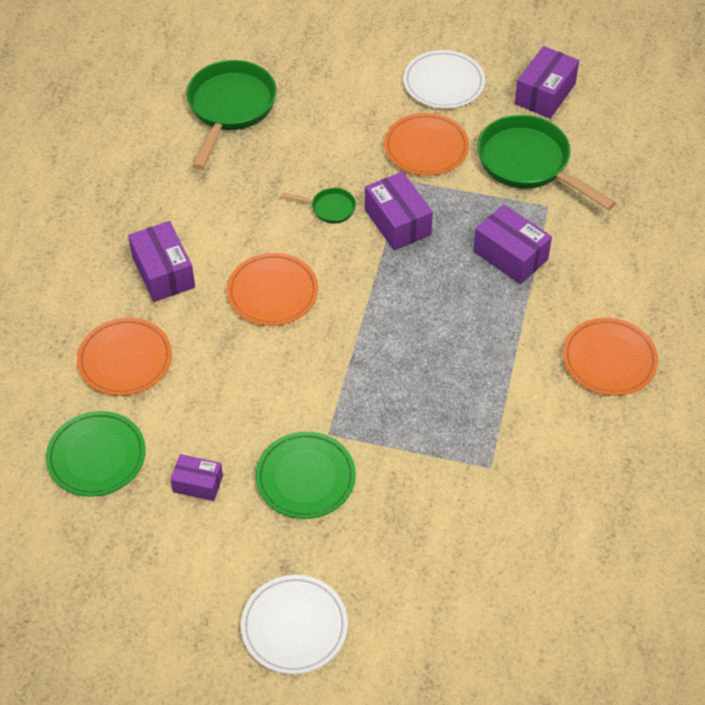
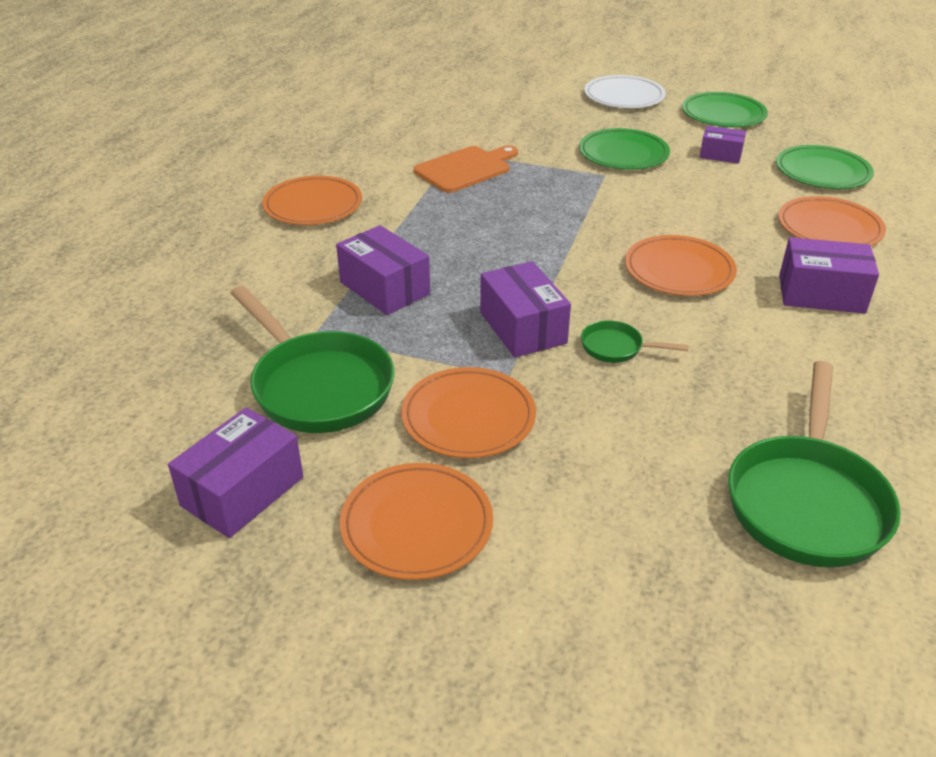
camera: 175 degrees left, 15 degrees down
(163, 272) = (821, 294): purple box -> purple box turned 60 degrees counterclockwise
(173, 583) = (723, 114): none -> green plate
(443, 83) = (417, 524): white plate -> orange plate
(474, 434) = (466, 169): none -> orange cutting board

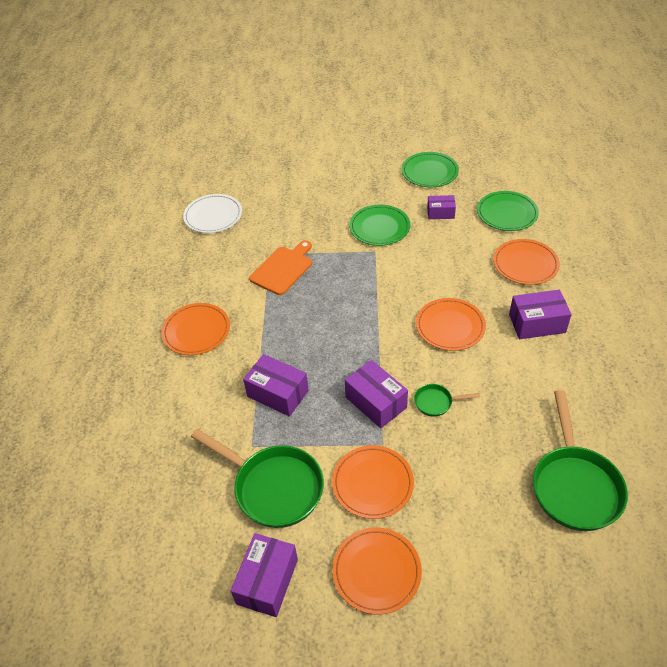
camera: 15 degrees left, 10 degrees up
(624, 96) = (359, 169): white plate -> white plate (213, 216)

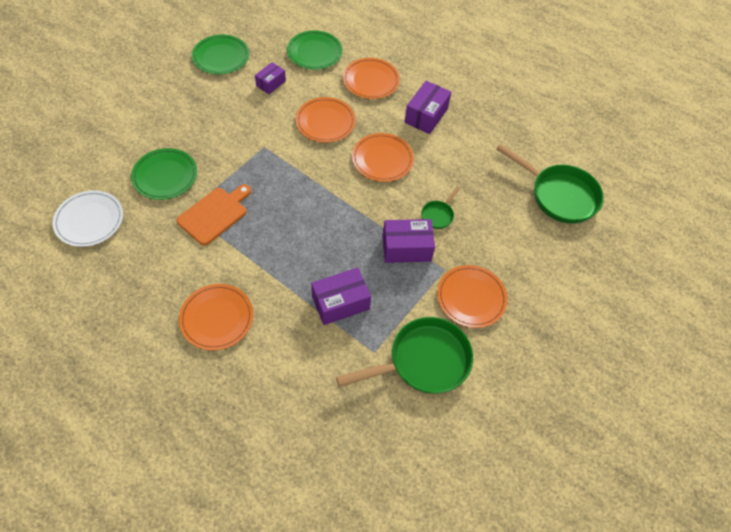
camera: 60 degrees left, 10 degrees up
(267, 581) = (497, 415): purple box -> none
(283, 269) = (215, 214): orange cutting board -> orange cutting board turned 60 degrees clockwise
(376, 571) = (538, 342): orange plate -> orange plate (325, 122)
(379, 227) = (243, 126): green plate -> green plate (165, 176)

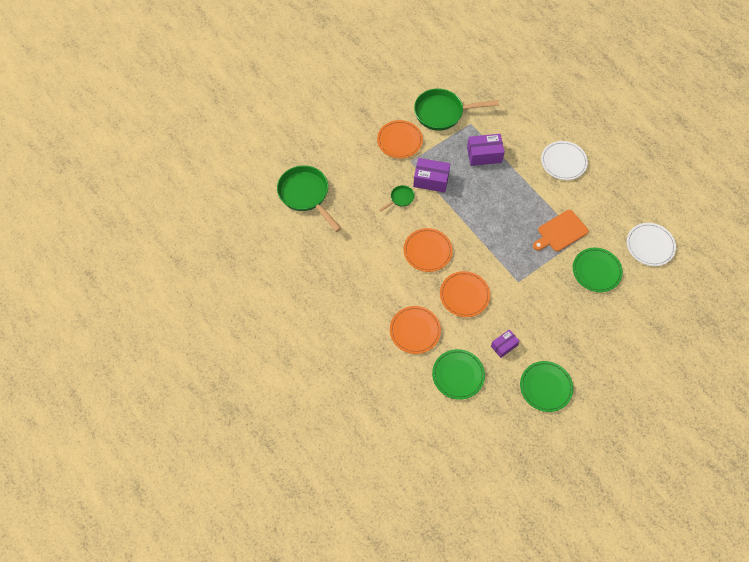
camera: 160 degrees left, 5 degrees up
(217, 318) = (563, 162): orange plate -> white plate
(426, 115) = (379, 284): purple box -> none

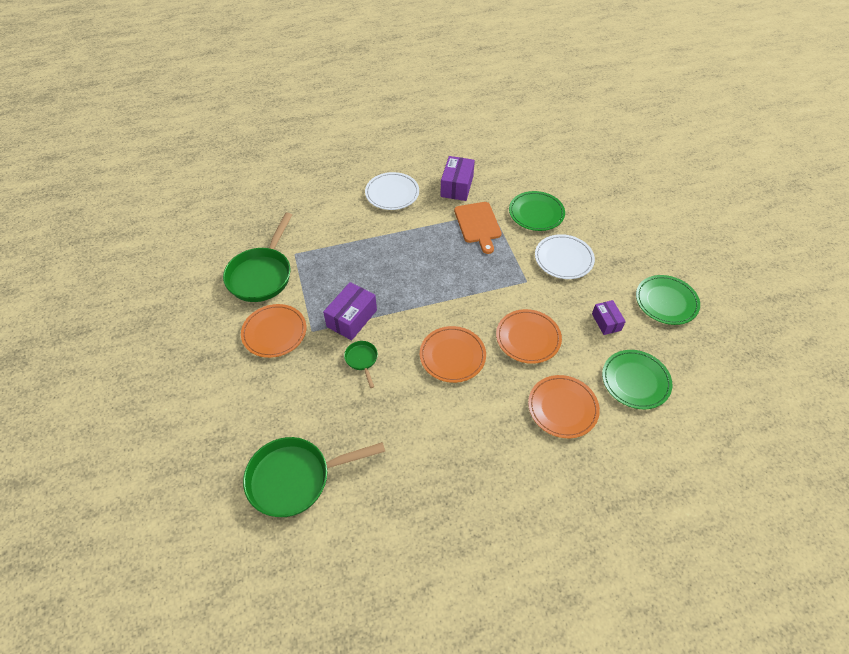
camera: 70 degrees left, 10 degrees down
(484, 155) = (345, 255): purple box -> purple box (457, 186)
(650, 245) = (521, 165): white plate -> white plate (563, 259)

